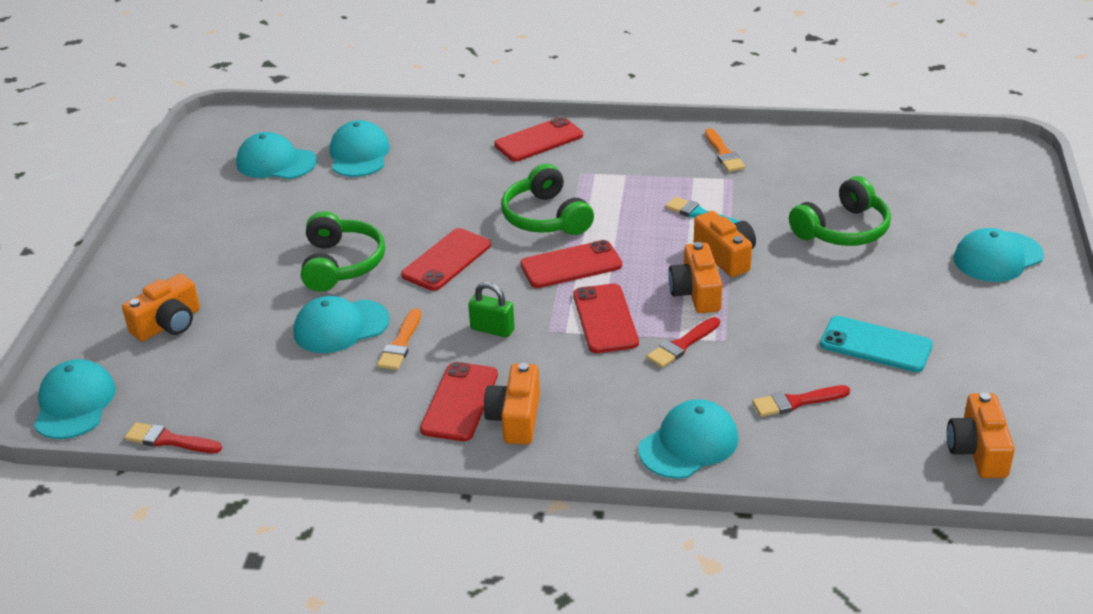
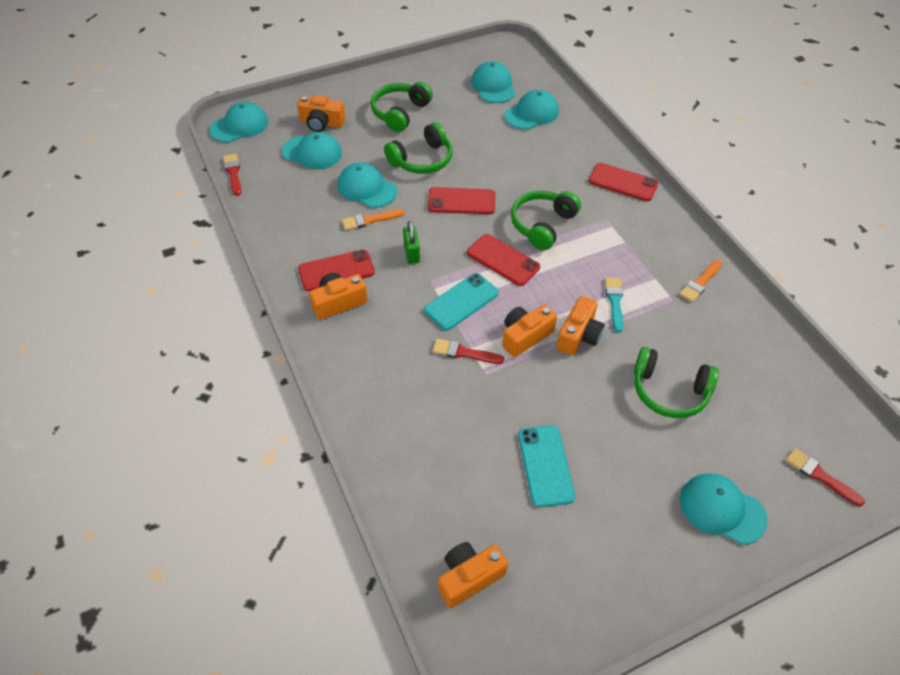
camera: 55 degrees right, 15 degrees up
(233, 250) = (400, 113): none -> green headphones
(605, 319) = (461, 301): red phone -> turquoise phone
(689, 444) = (368, 399): turquoise cap -> turquoise cap (312, 152)
(796, 402) = (448, 441): red brush -> red brush (820, 476)

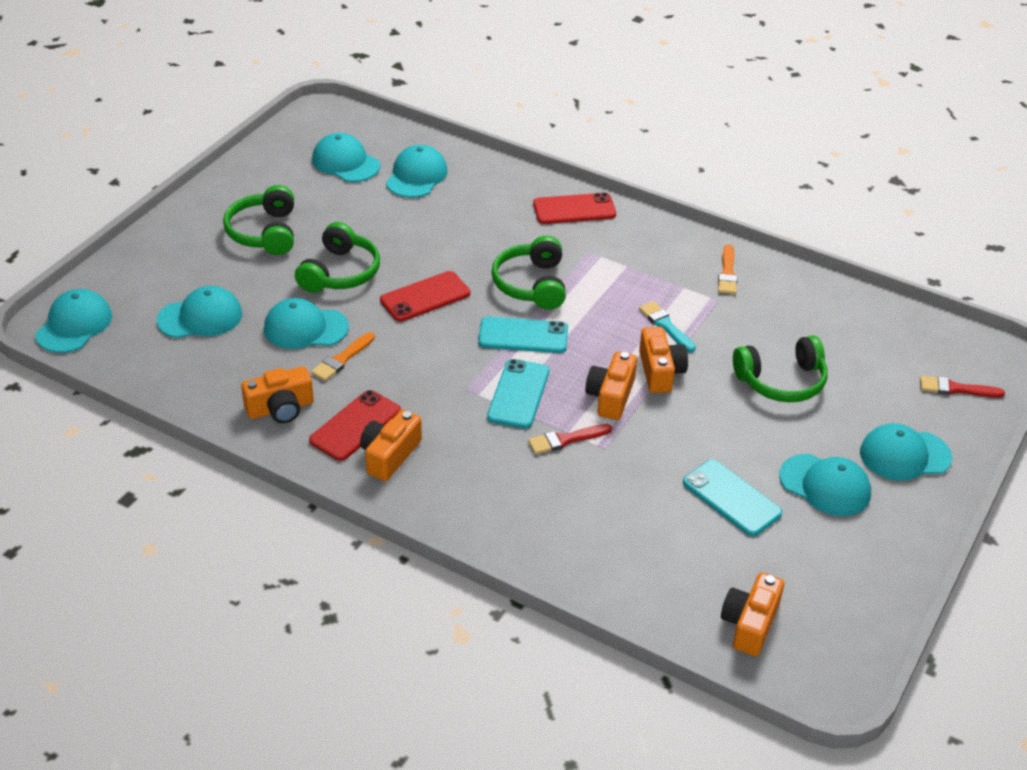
camera: 35 degrees left, 10 degrees down
(233, 173) = (123, 379): red brush -> none
(321, 123) = (179, 281): orange camera -> orange camera (280, 408)
(411, 253) = (421, 372): green padlock -> none
(503, 260) = (523, 336): red phone -> turquoise phone
(630, 497) = (825, 485): none -> turquoise cap

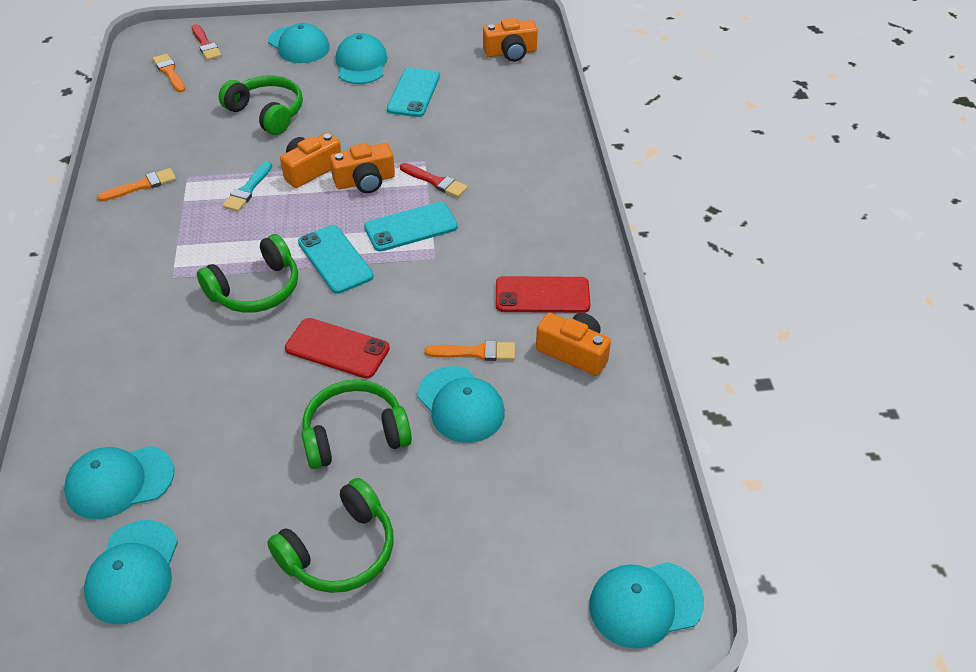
camera: 125 degrees left, 5 degrees up
(200, 317) = (525, 499): turquoise cap -> none
(389, 455) = (550, 258): orange camera -> none
(574, 209) = (102, 320): red phone -> none
(914, 347) = (169, 72): none -> orange brush

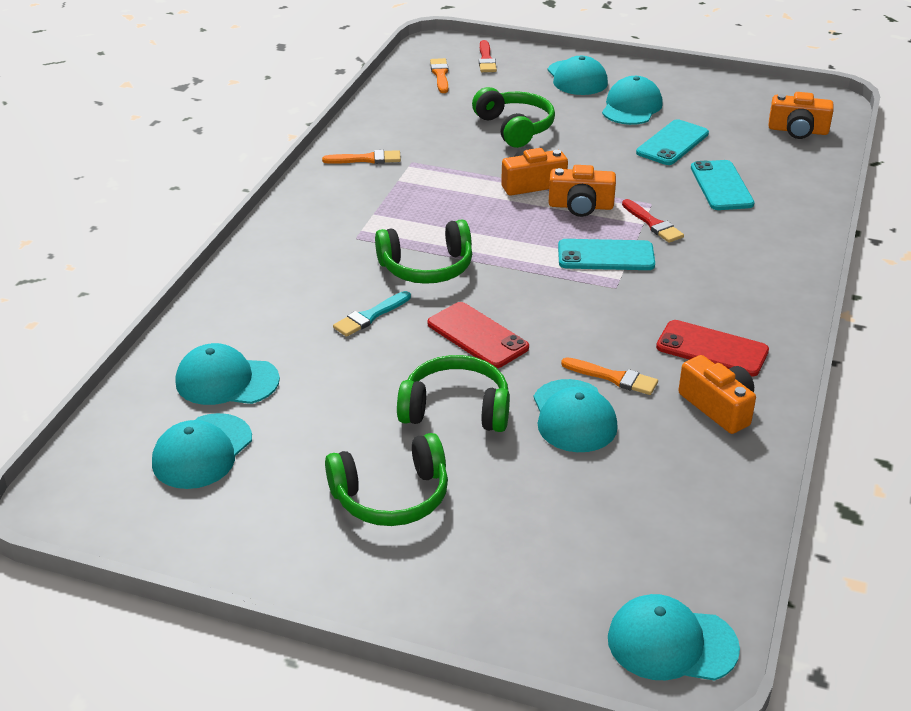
camera: 25 degrees right, 10 degrees down
(248, 189) = (462, 186): turquoise brush -> turquoise brush (370, 316)
(335, 259) = (515, 263): turquoise phone -> turquoise phone (721, 186)

